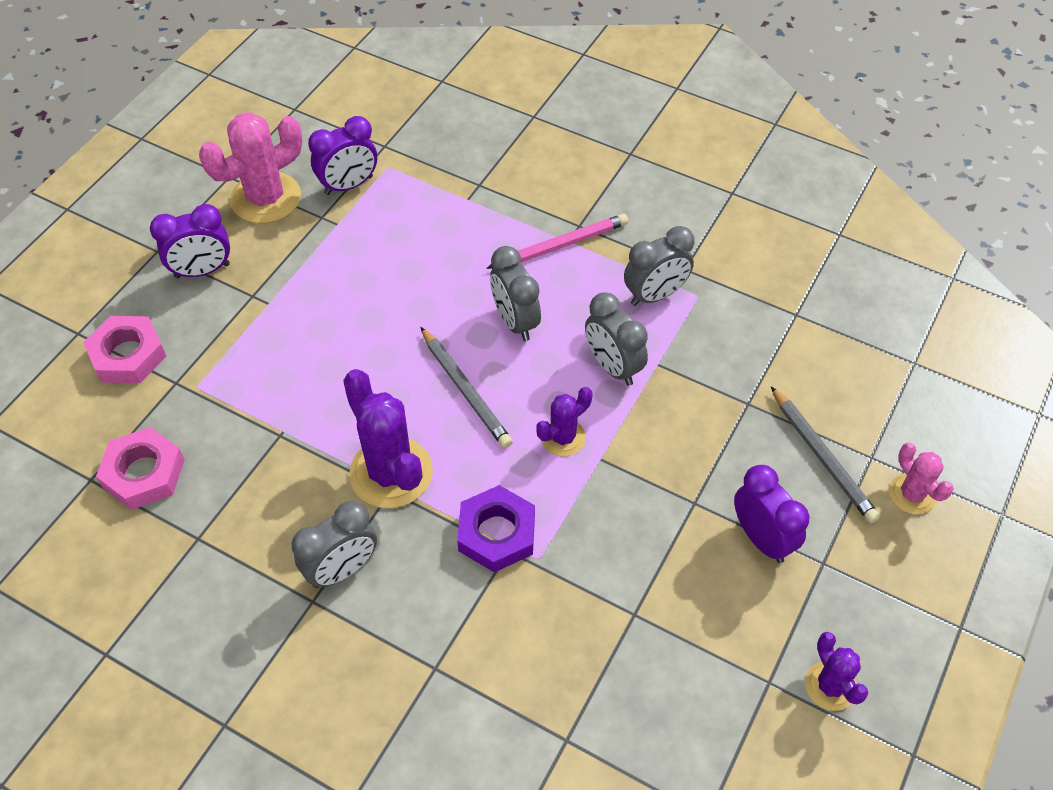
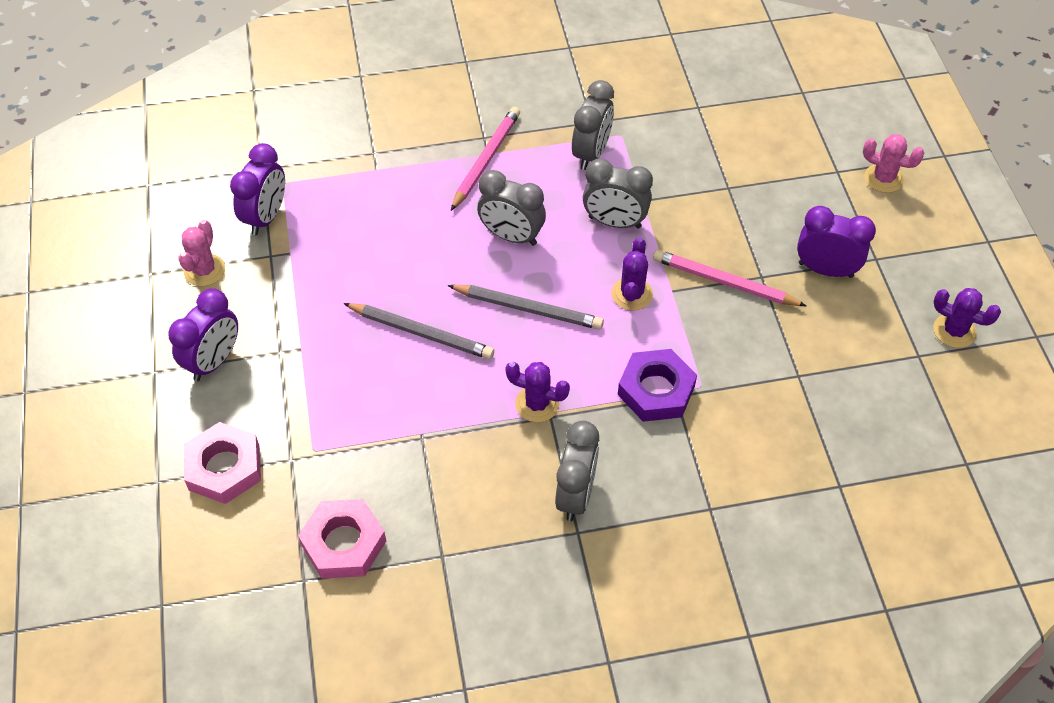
camera: 40 degrees left, 0 degrees up
(266, 198) = (204, 270): pink cactus -> pink cactus, size x0.55
(391, 473) = (537, 404): purple cactus -> purple cactus, size x0.55
(654, 484) = (724, 282): none -> pink pencil
(822, 457) = (809, 191): grey pencil -> grey pencil (421, 333)

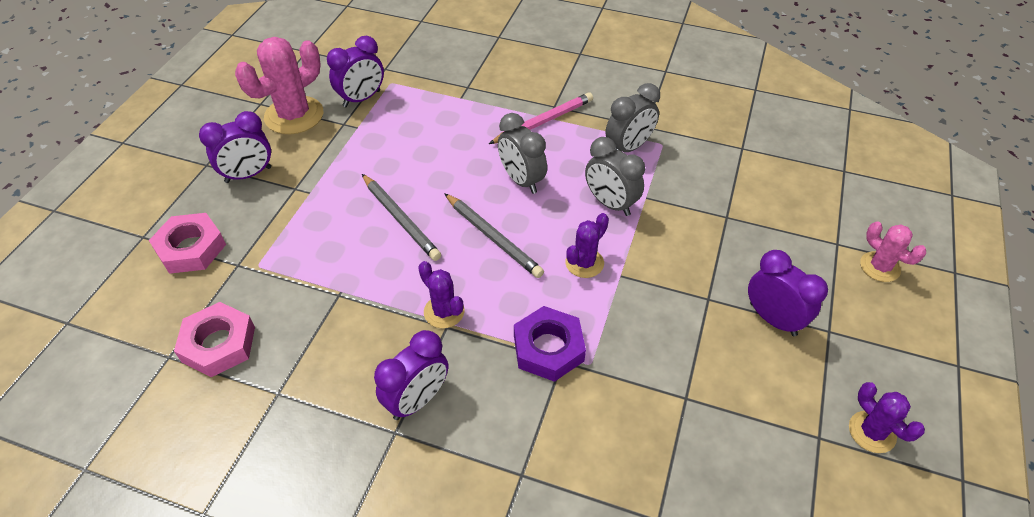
camera: 30 degrees right, 5 degrees down
(204, 270) = (294, 115): pink cactus -> pink cactus, size x1.80
(575, 495) = (417, 400): grey clock -> purple clock
(724, 282) = (671, 288): pink pencil -> none

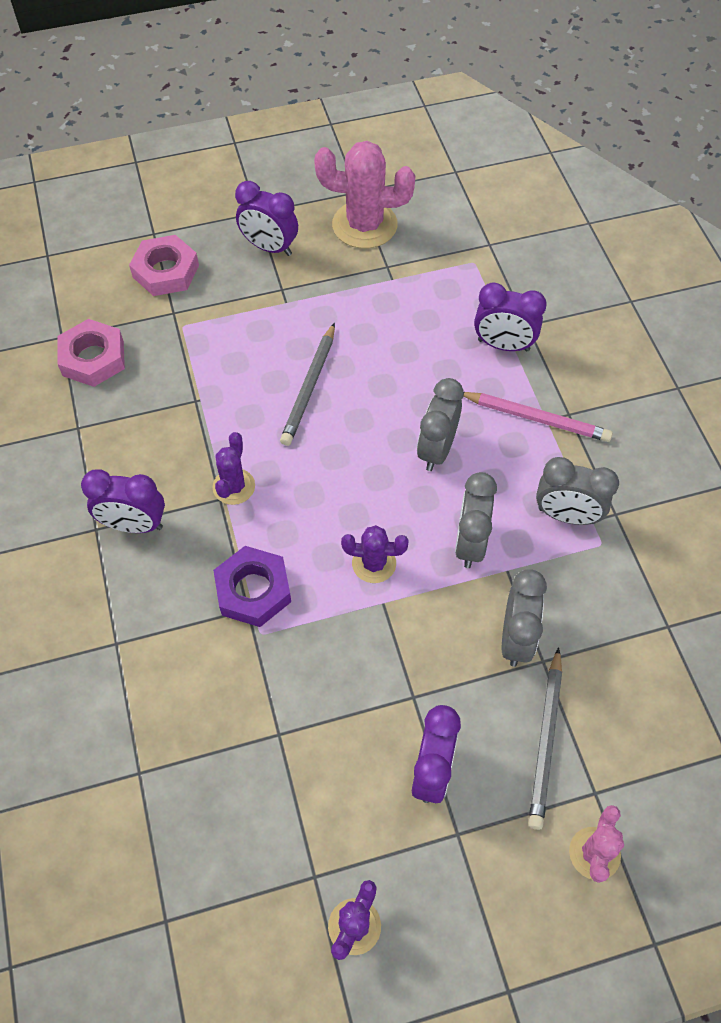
camera: 55 degrees right, 10 degrees up
(361, 99) = (431, 256): purple clock -> purple clock (503, 345)
(493, 237) = (345, 471): grey pencil -> grey pencil (546, 740)
(701, 220) = (516, 638): none -> grey clock

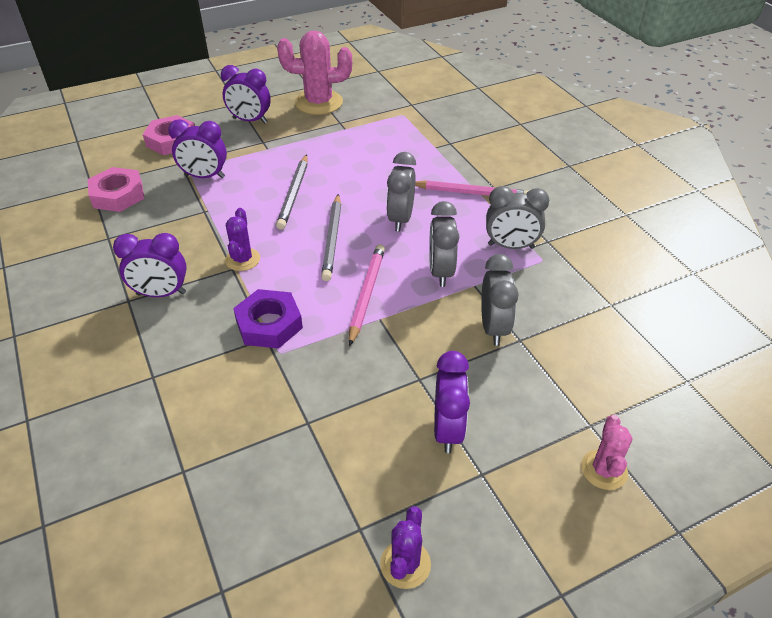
camera: 10 degrees left, 15 degrees down
(374, 563) = (366, 294): purple cactus -> pink pencil
(503, 345) = (435, 155): purple clock -> purple clock (204, 176)
(546, 740) = (538, 394): grey pencil -> grey pencil (332, 239)

